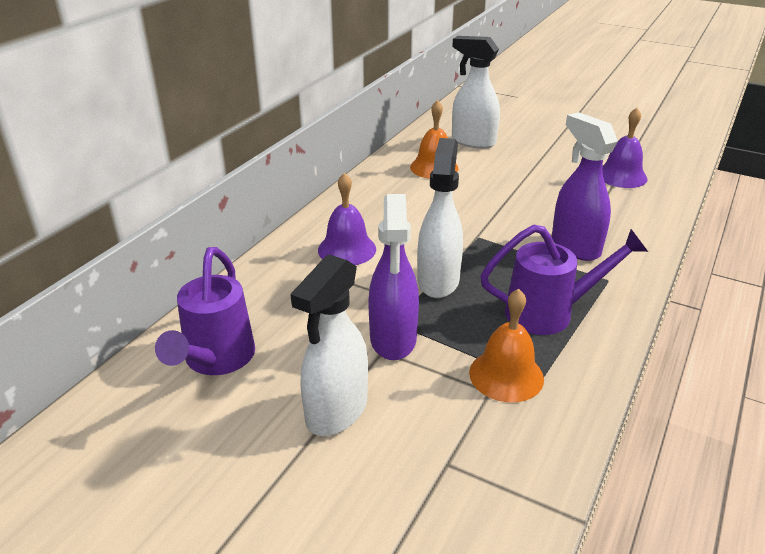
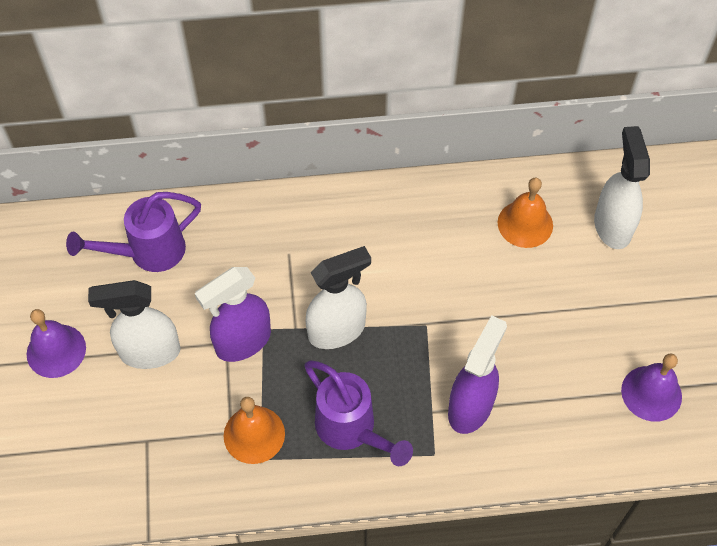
camera: 55 degrees right, 25 degrees up
(347, 249) = (332, 242): purple bell -> purple bell (56, 350)

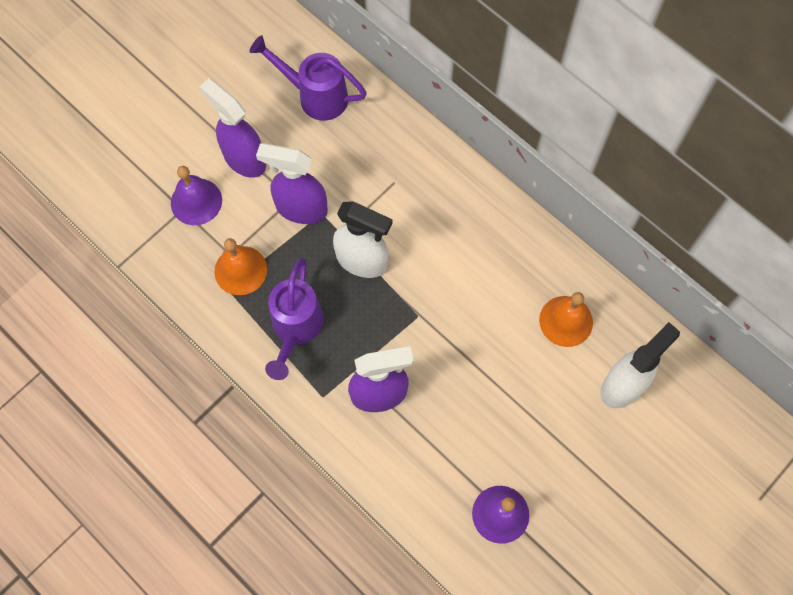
camera: 50 degrees right, 10 degrees up
(56, 350) = (198, 104): purple bell -> purple bell (196, 201)
(149, 352) = (244, 158): white spray bottle -> purple spray bottle

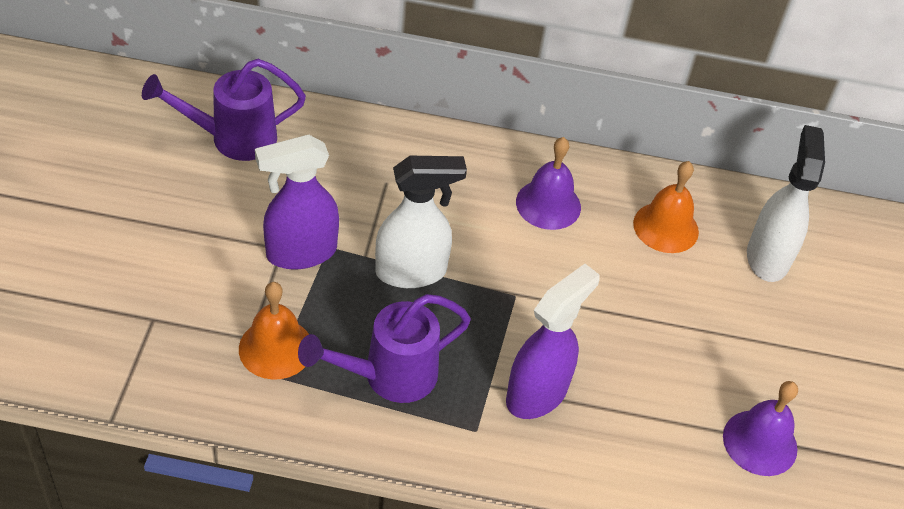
camera: 40 degrees left, 20 degrees down
(196, 201) = (165, 302): purple bell -> purple bell (548, 204)
(244, 158) = (193, 233): purple spray bottle -> none
(295, 328) = (389, 376): purple watering can -> purple watering can turned 90 degrees clockwise

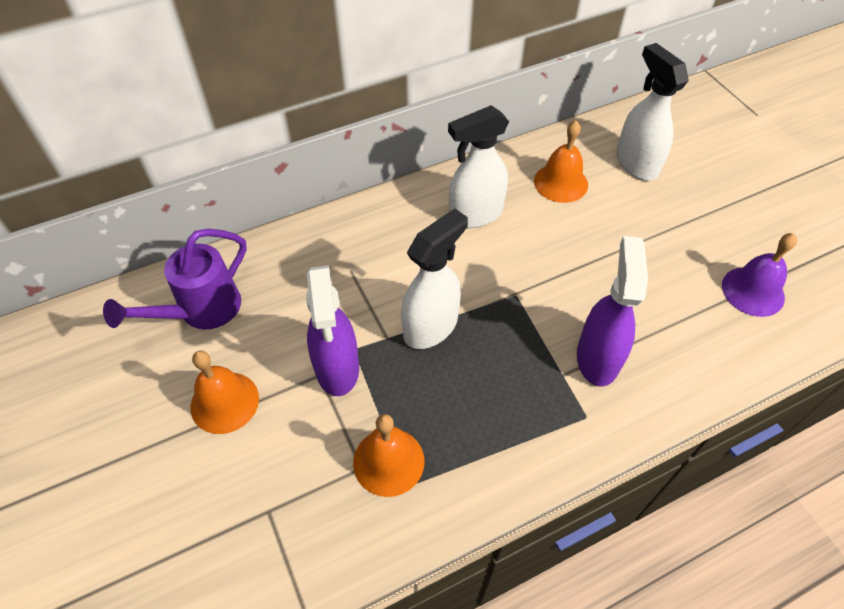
camera: 30 degrees left, 5 degrees up
(190, 220) = (224, 402): none -> orange bell
(300, 253) = (337, 369): purple spray bottle -> purple spray bottle turned 45 degrees counterclockwise
(389, 376) = (490, 420): purple watering can -> none
(548, 204) = (475, 214): purple bell -> white spray bottle

